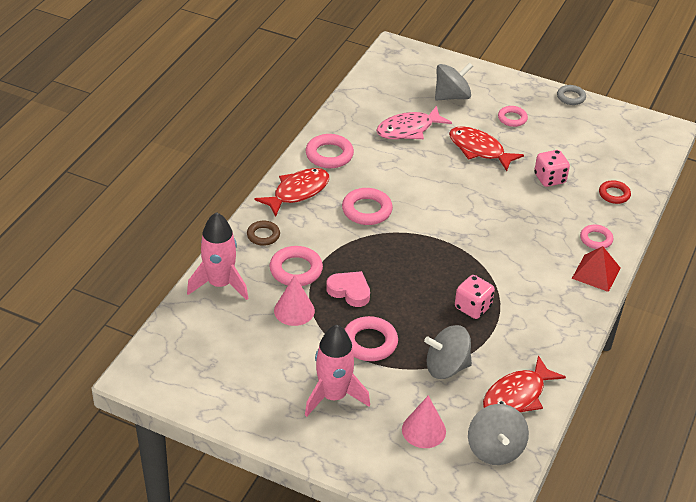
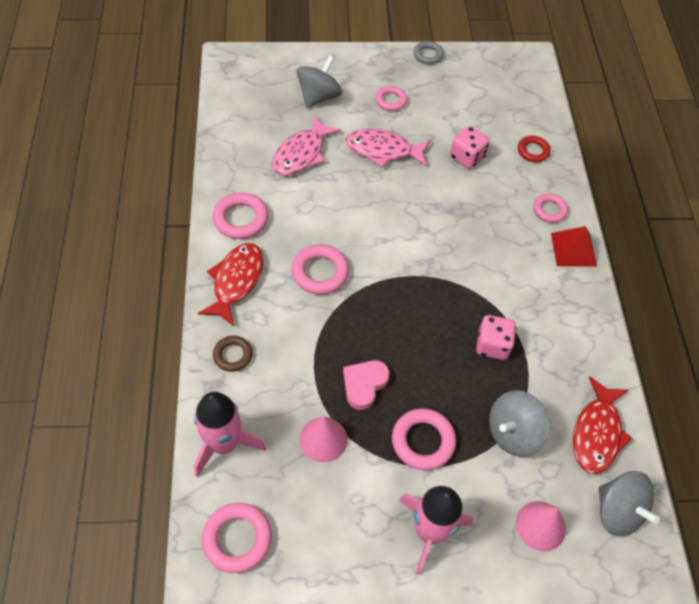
camera: 30 degrees left, 15 degrees up
(296, 270) = (294, 384): pink ring -> pink ring (237, 539)
(349, 291) = (364, 385): pink heart -> pink heart turned 60 degrees counterclockwise
(479, 150) = (383, 150): red fish -> pink fish

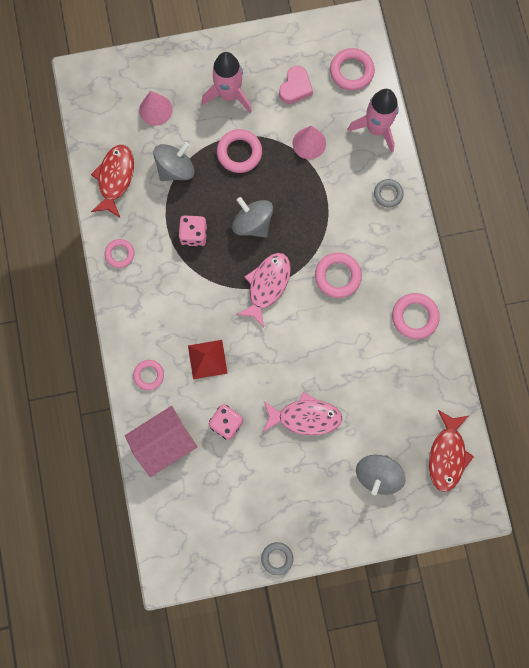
camera: 175 degrees right, 20 degrees up
(233, 355) = (388, 194): brown ring -> grey ring
(236, 281) = (402, 256): red fish -> red fish (447, 455)
(301, 154) = (379, 398): pink fish -> pink fish (267, 285)
(364, 385) = (287, 187): pink heart -> pink heart (295, 87)
(391, 100) = (306, 483): pink ring -> pink ring (120, 254)
(533, 151) = (164, 443): red ring -> pink house
(573, 249) = (128, 336): red pyramid -> red pyramid (207, 359)
(618, 511) = (103, 127): grey spinning top -> grey spinning top (252, 223)

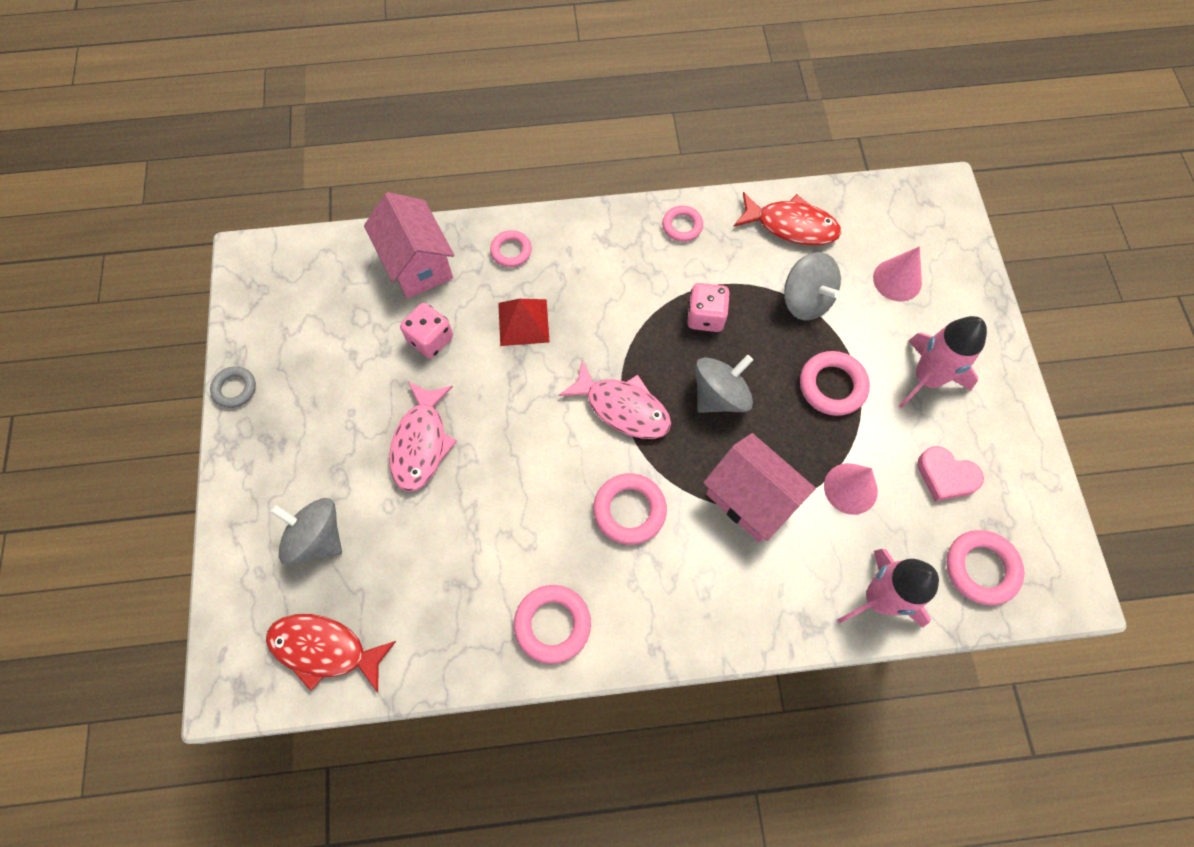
camera: 95 degrees right, 10 degrees down
(322, 203) = (750, 499): none -> pink house
(388, 194) = (763, 605): grey ring -> none

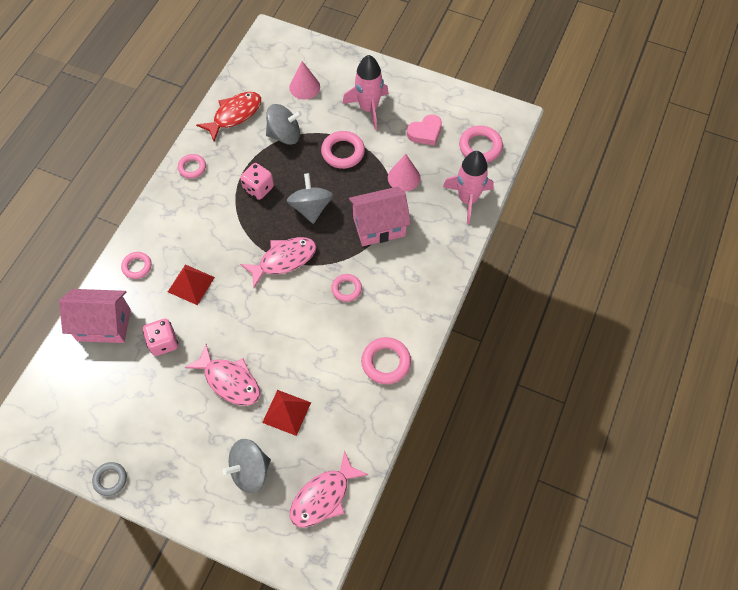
camera: 60 degrees left, 5 degrees down
(324, 649) = (323, 497): red fish -> pink fish
(415, 536) = (286, 412): none -> red pyramid
(629, 510) = (346, 289): pink ring -> pink ring, size x0.64

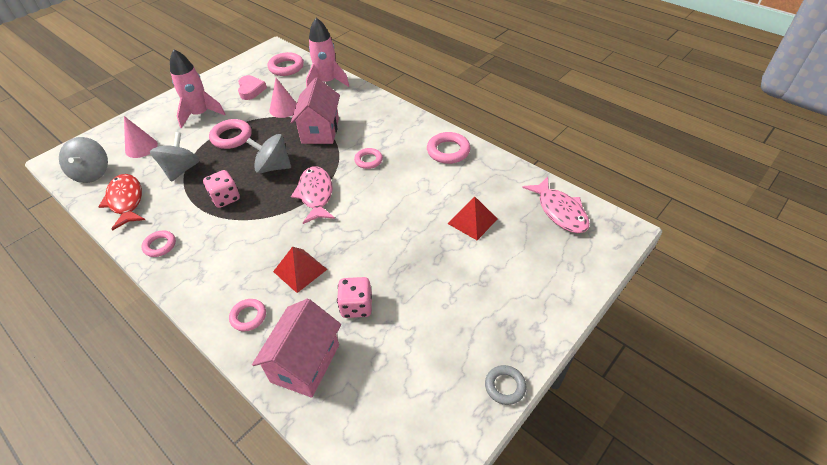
camera: 70 degrees left, 15 degrees down
(229, 381) = (424, 257): pink fish -> none
(250, 471) = (524, 258): grey spinning top -> grey spinning top (92, 173)

